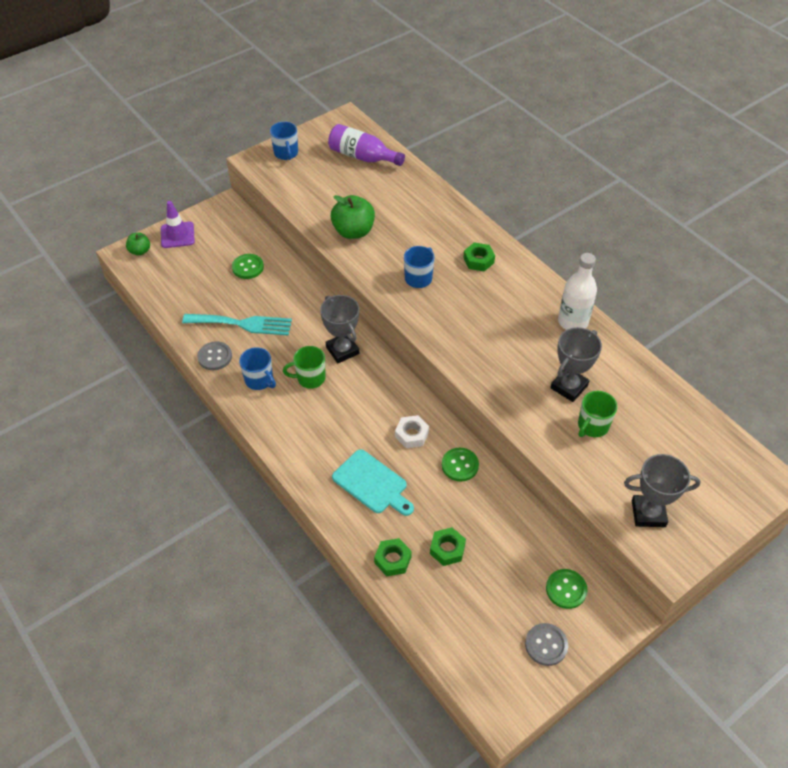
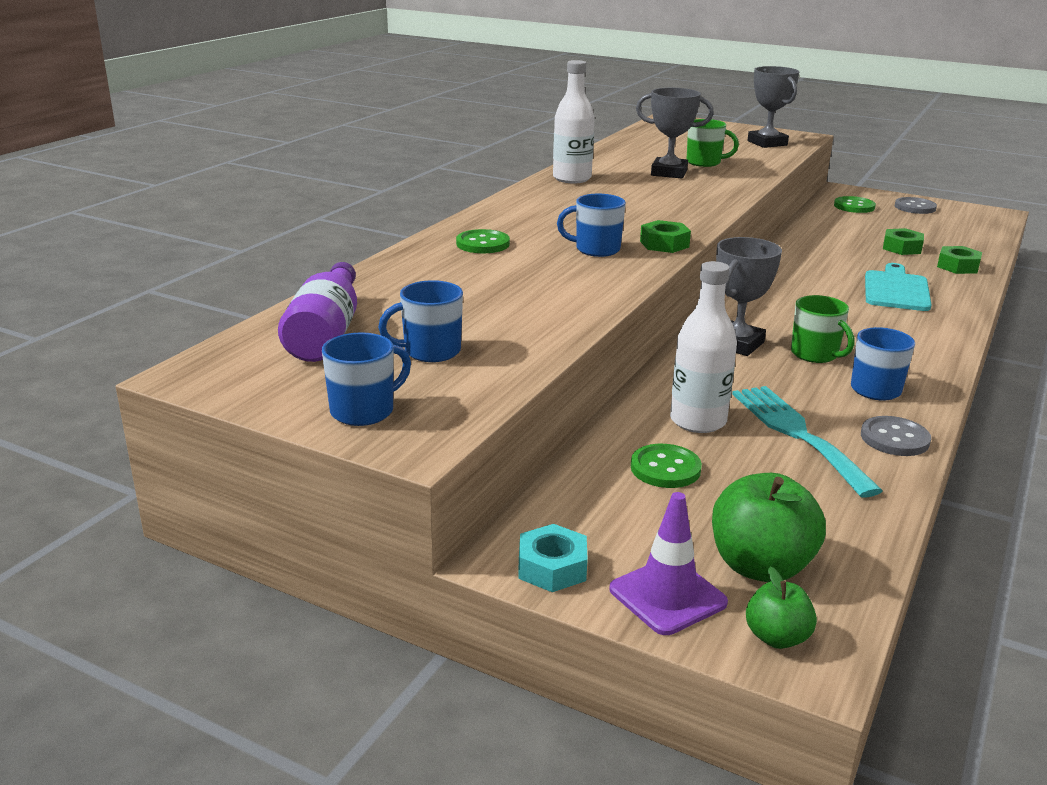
camera: 115 degrees left, 25 degrees down
(212, 214) = (552, 567): none -> turquoise nut
(276, 295) = (698, 421): none -> white bottle
(325, 181) = (430, 351): none -> blue mug
(353, 231) = (546, 304): green apple -> green apple (760, 566)
(412, 435) = (801, 282): white nut -> none
(460, 465) = (800, 256): green button -> green button (482, 244)
(478, 260) = (519, 225): green nut -> green nut (664, 244)

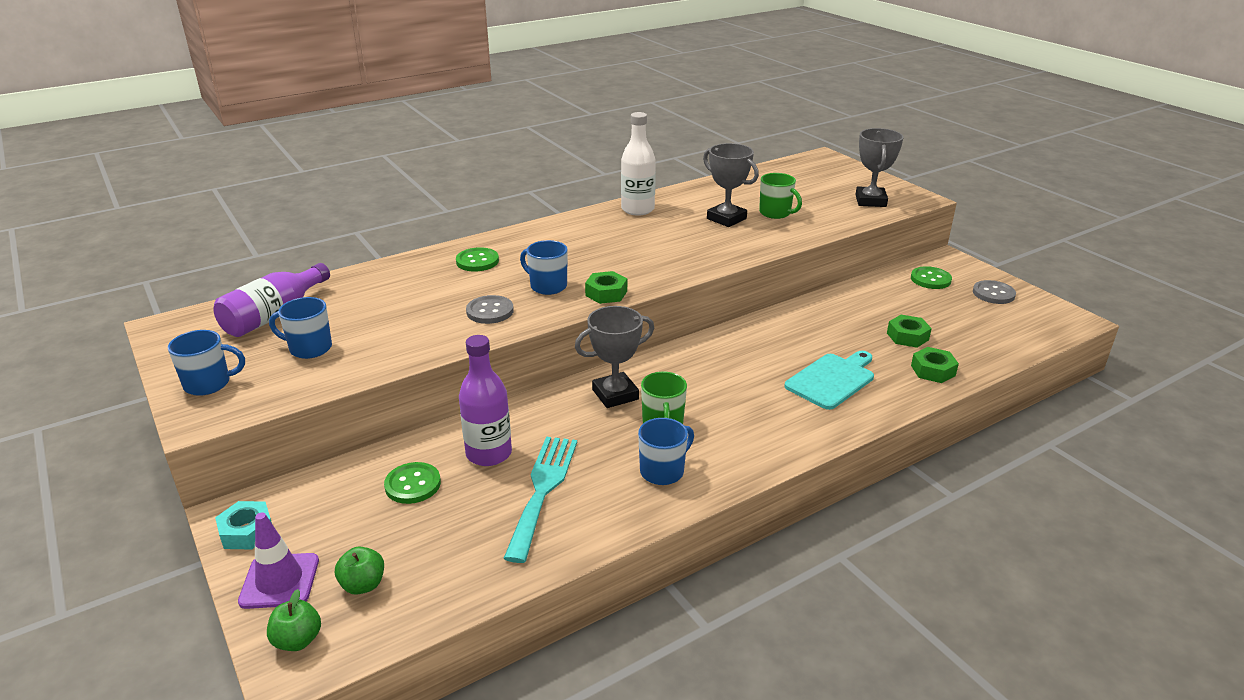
camera: 30 degrees right, 5 degrees up
(698, 421) = (489, 454): white bottle -> purple bottle
(760, 566) = (363, 585): green apple -> green apple, size x0.56
(894, 438) = (609, 521): grey button -> grey button (490, 311)

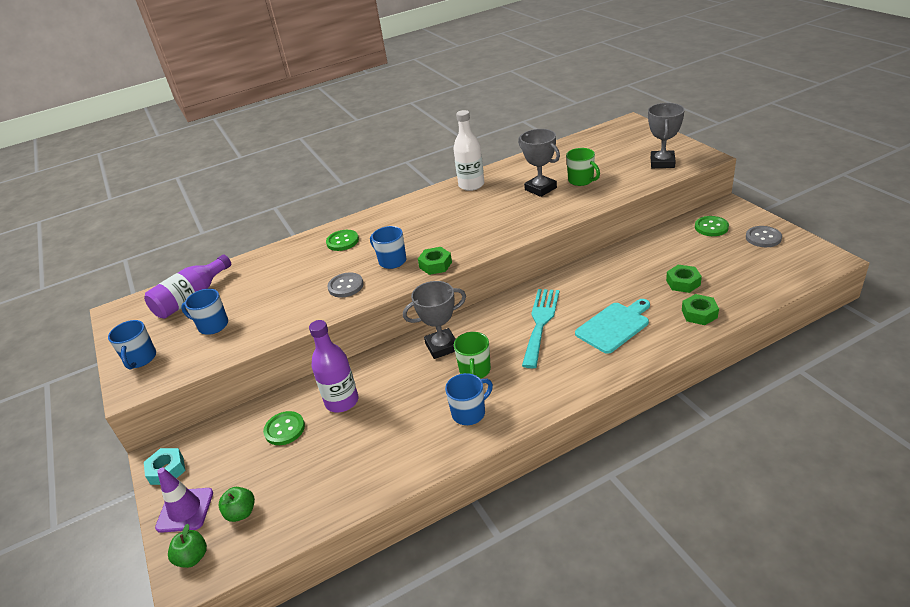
camera: 10 degrees right, 5 degrees up
(209, 384) = (140, 359): blue mug -> blue mug turned 90 degrees clockwise
(542, 490) = (377, 431): turquoise fork -> turquoise fork (540, 323)

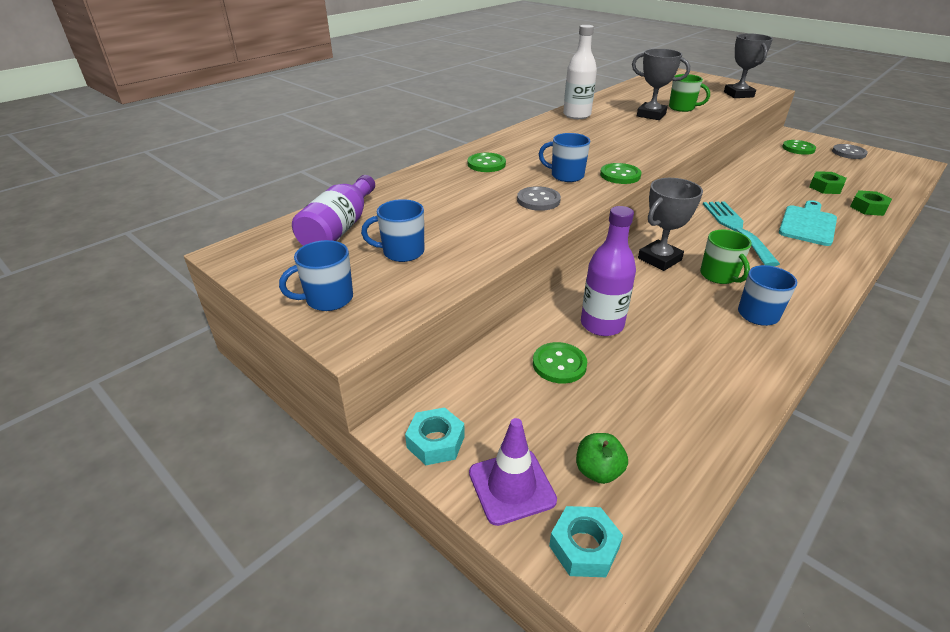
camera: 25 degrees left, 0 degrees up
(140, 359) = (328, 299): blue mug -> blue mug turned 90 degrees clockwise
(193, 557) = (584, 547): green apple -> turquoise nut
(435, 265) = (620, 175): green nut -> green button

